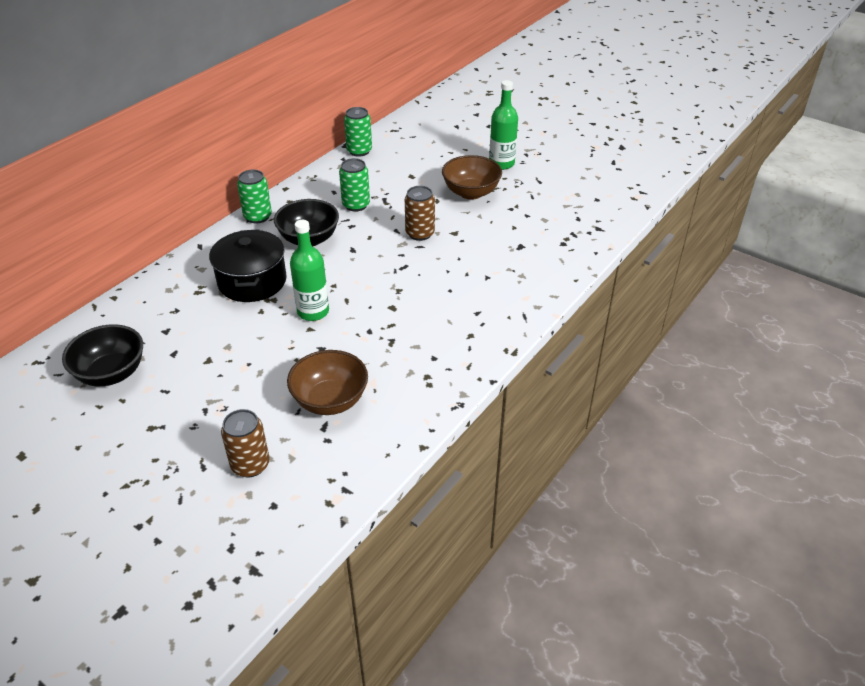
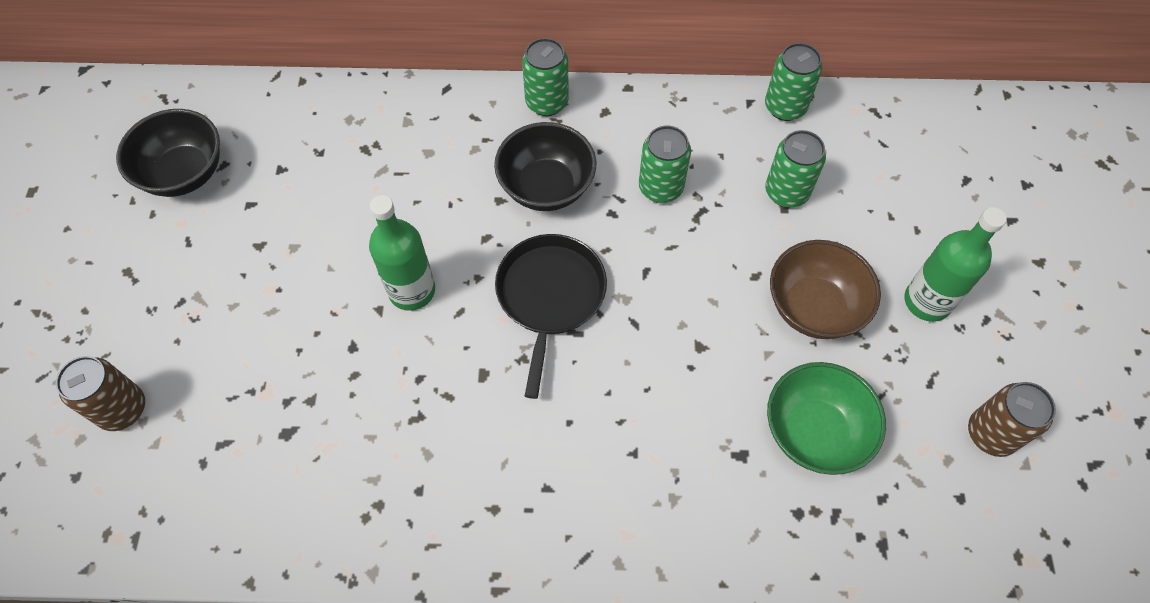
camera: 55 degrees right, 20 degrees up
(252, 281) = (422, 187): black pot -> none
(330, 400) = (268, 420): brown bowl -> none
(374, 266) = (550, 296): none -> black pan
(404, 172) = (786, 192): none -> green can
(420, 233) = (662, 305): brown can -> brown can (991, 434)
(530, 221) = (814, 432): none -> green bowl

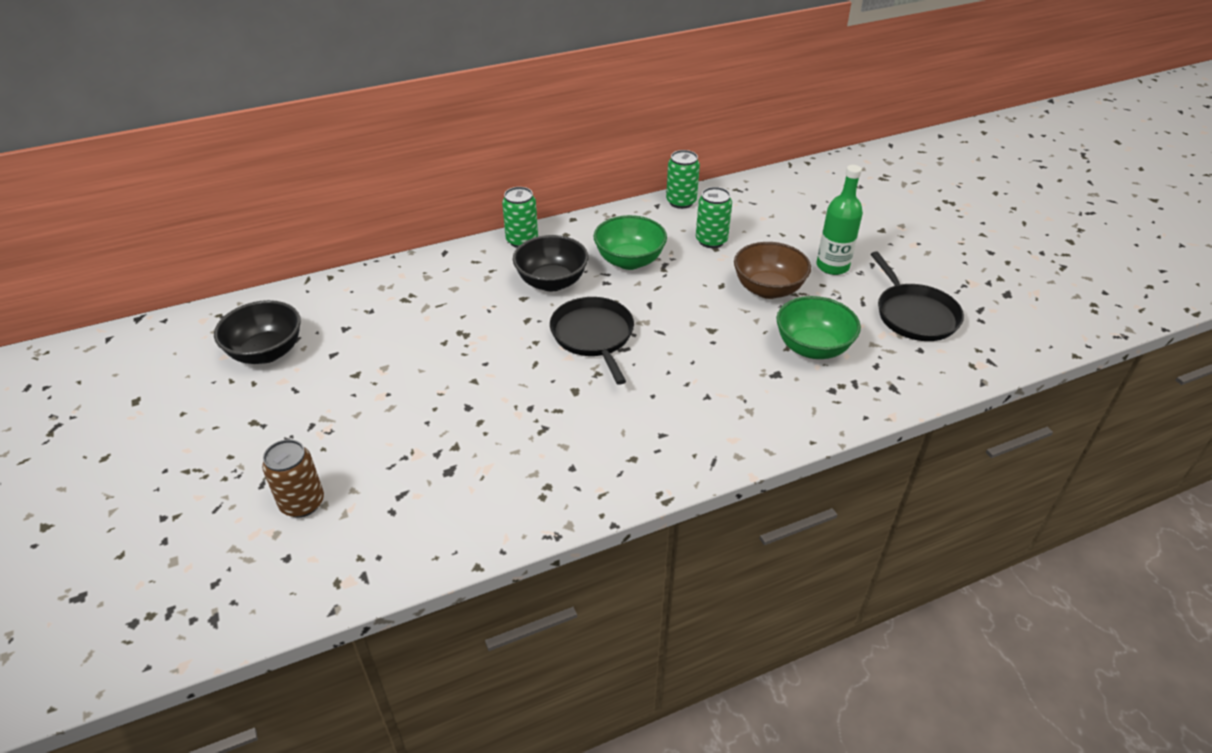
camera: 25 degrees left, 20 degrees down
(412, 291) = (492, 363): green bottle -> none
(660, 187) = (629, 261): green can -> green bowl
(991, 434) = (914, 314): brown can -> black pan

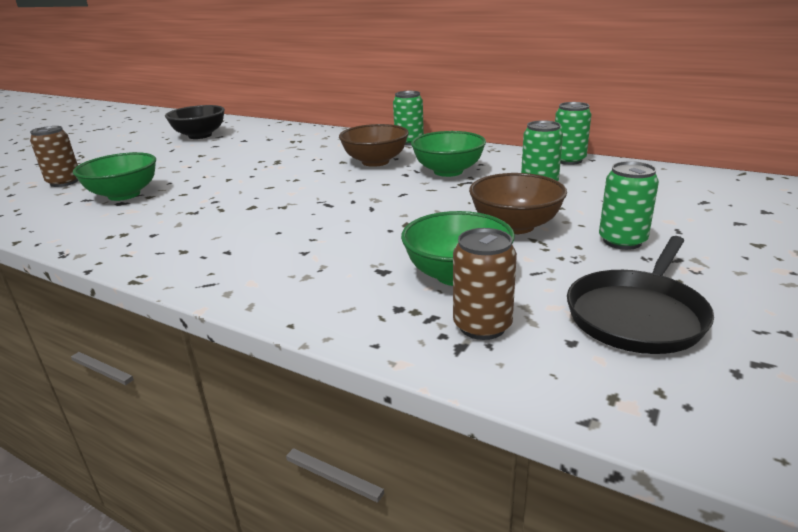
camera: 55 degrees right, 15 degrees down
(424, 463) = (124, 195): none -> green bowl
(551, 282) = (375, 162): black bowl -> brown bowl
(593, 336) = (329, 191): black pan -> none
(832, 266) = (622, 241): green bottle -> green can
(880, 369) = (482, 326): none -> brown can

